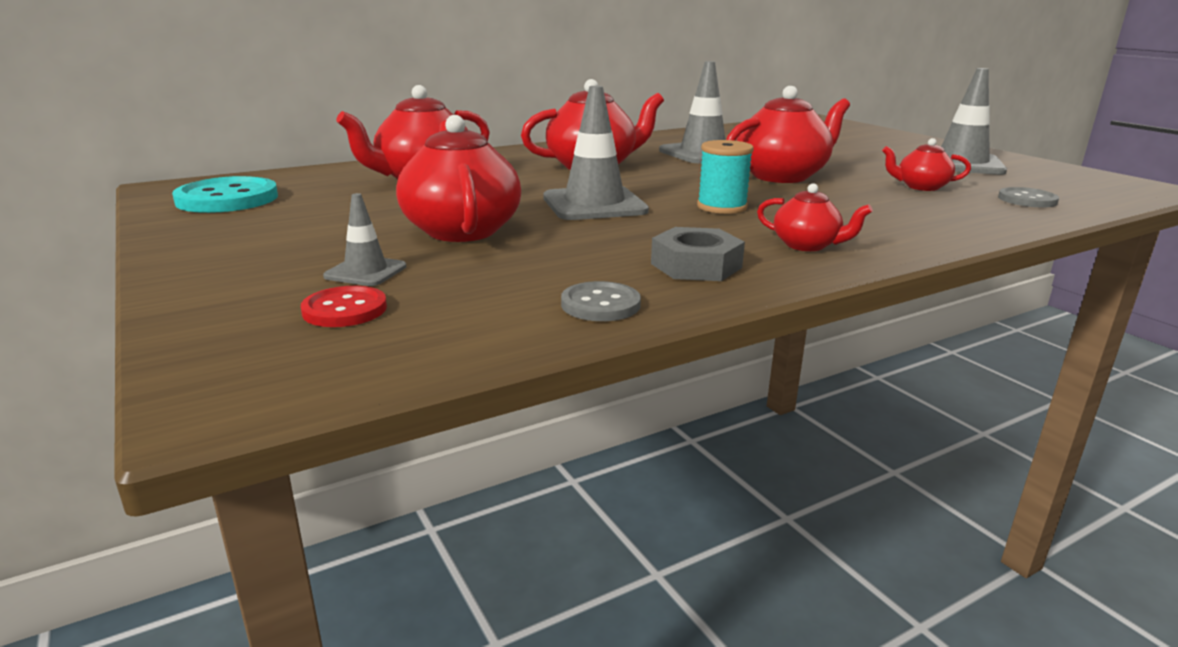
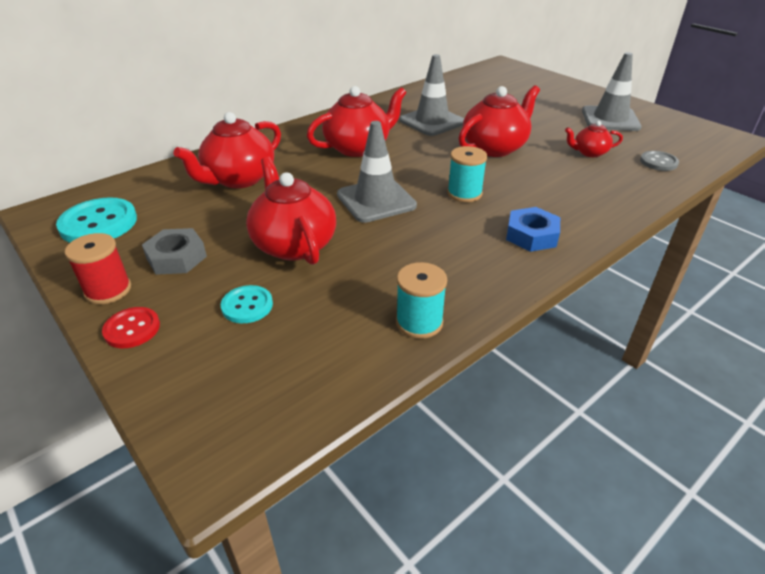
camera: 10 degrees left, 15 degrees up
(197, 246) = (108, 290): none -> red spool
(345, 310) = (252, 352): red button -> red button (132, 329)
(366, 272) = (247, 306): grey traffic cone -> turquoise button
(600, 304) = (419, 322): grey button -> turquoise spool
(696, 265) = (467, 269): grey nut -> grey nut (176, 258)
(807, 245) = (531, 235): red teapot -> blue nut

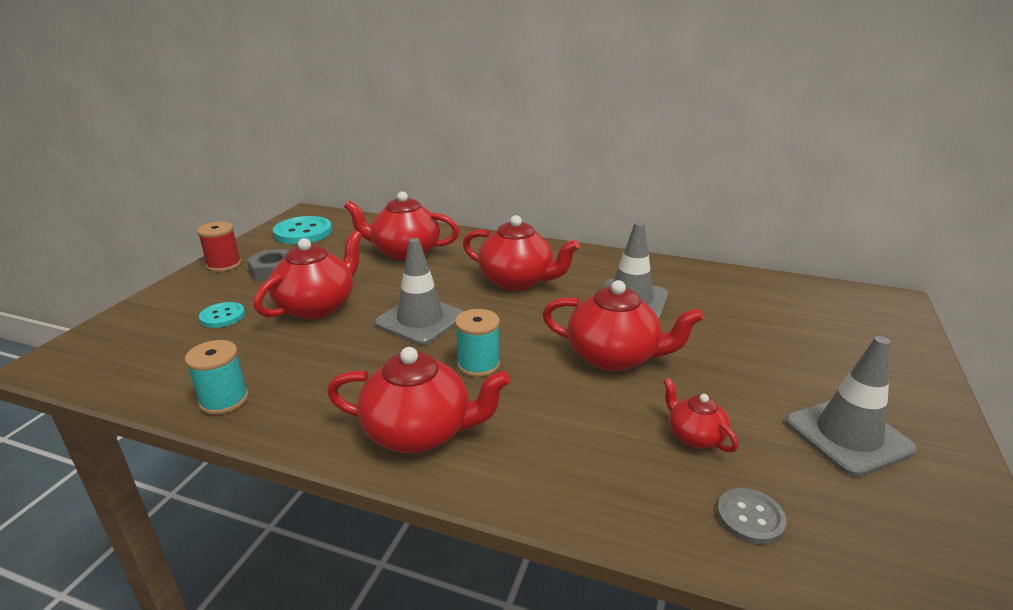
camera: 60 degrees right, 10 degrees down
(132, 329) = (183, 288): red button -> none
(531, 235) = (420, 432): blue nut -> red teapot

